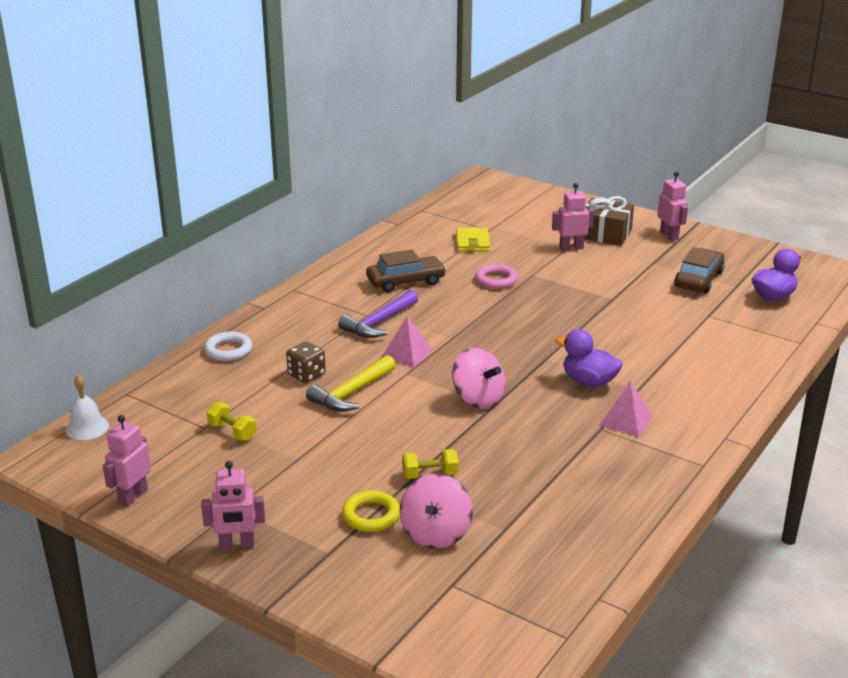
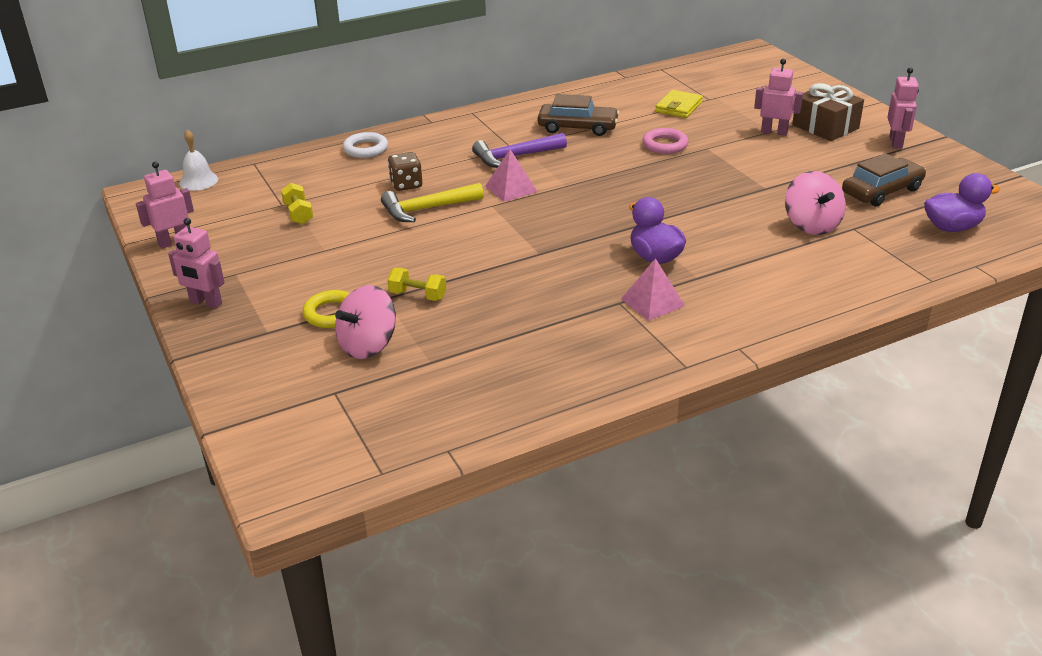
camera: 30 degrees right, 5 degrees up
(478, 399) = (532, 244): pink spinning top -> pink spinning top (811, 225)

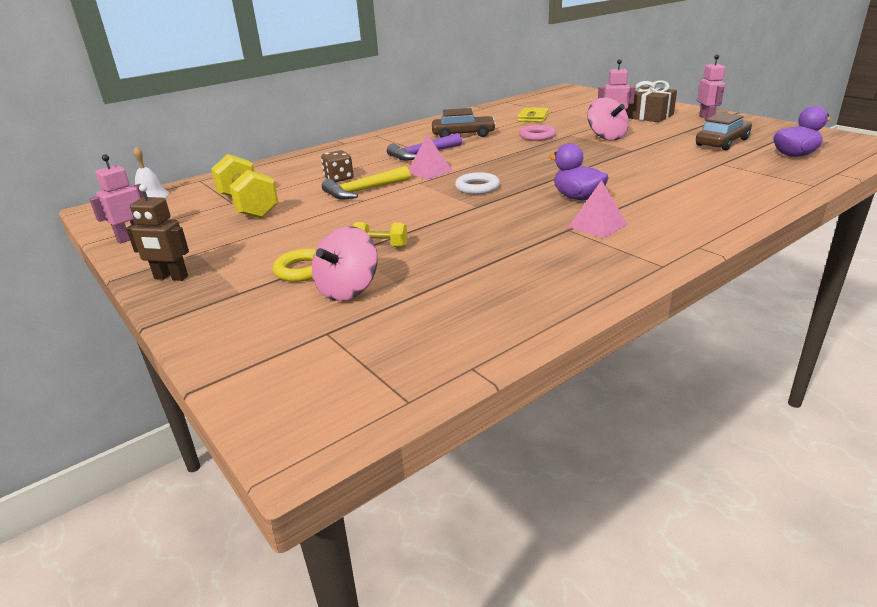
camera: 10 degrees left, 5 degrees down
(205, 303) = (171, 277): pink robot -> brown robot
(298, 214) = (248, 206): yellow dumbbell -> yellow dumbbell, size x1.98
(366, 149) = (296, 162): white ring -> white ring (477, 187)
(811, 225) = (687, 165): pink spinning top -> pink spinning top (606, 137)

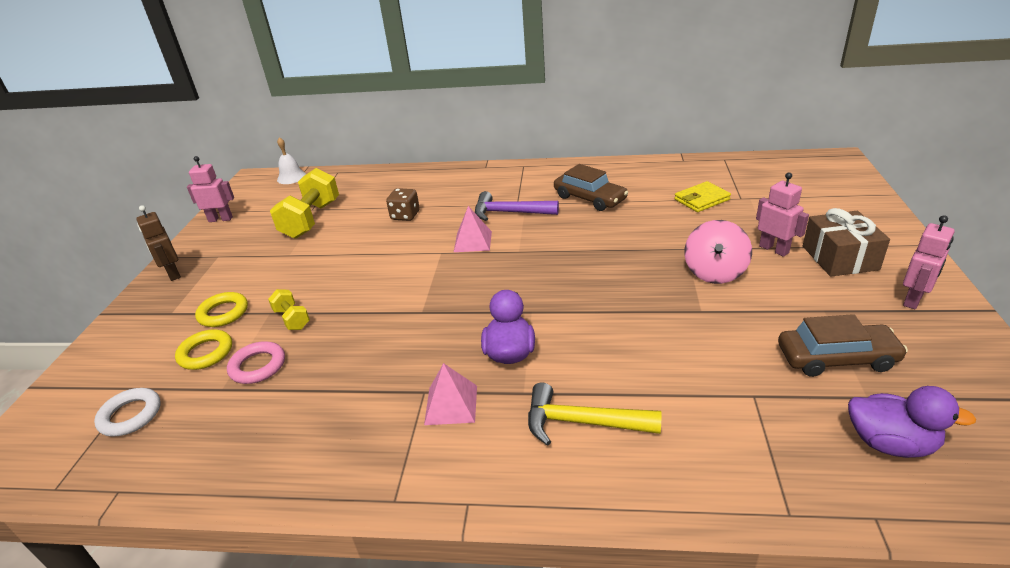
camera: 45 degrees right, 5 degrees up
(348, 289) = (206, 353): pink spinning top -> yellow ring
(363, 191) = (393, 241): yellow hammer -> yellow hammer (582, 422)
(477, 187) = (466, 285): white ring -> white ring (130, 415)
(537, 136) = (648, 235): pink ring -> pink ring (258, 366)

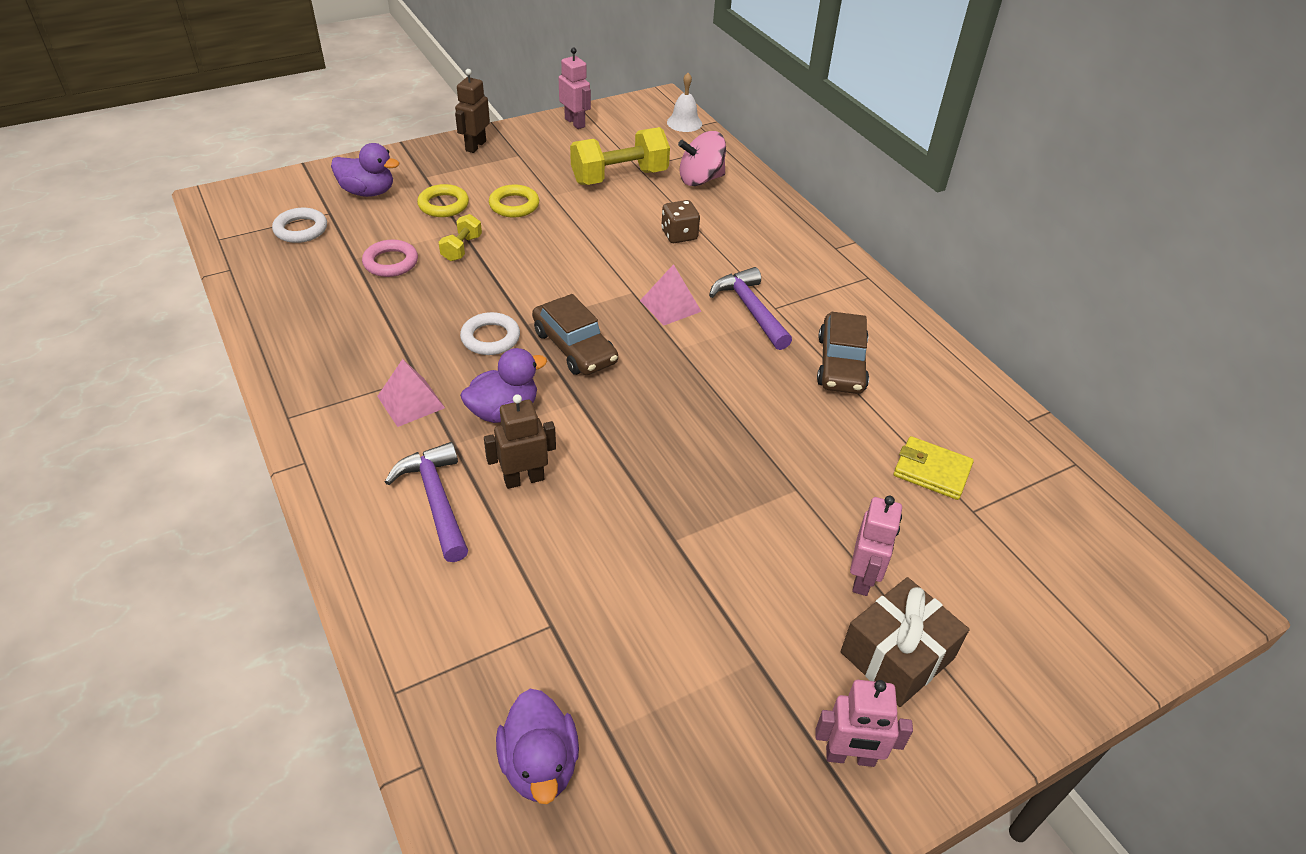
camera: 50 degrees right, 10 degrees up
(141, 353) = (368, 192): none -> purple duck
(206, 353) = (389, 225): yellow ring -> yellow ring (514, 205)
(418, 335) = (490, 338): none -> white ring
(582, 422) = (436, 500): yellow hammer -> purple hammer
(593, 364) = (524, 479): none -> brown robot
(714, 272) = (763, 531): pink spinning top -> pink spinning top (700, 179)
(836, 358) = (663, 689): brown car -> brown car (574, 347)

